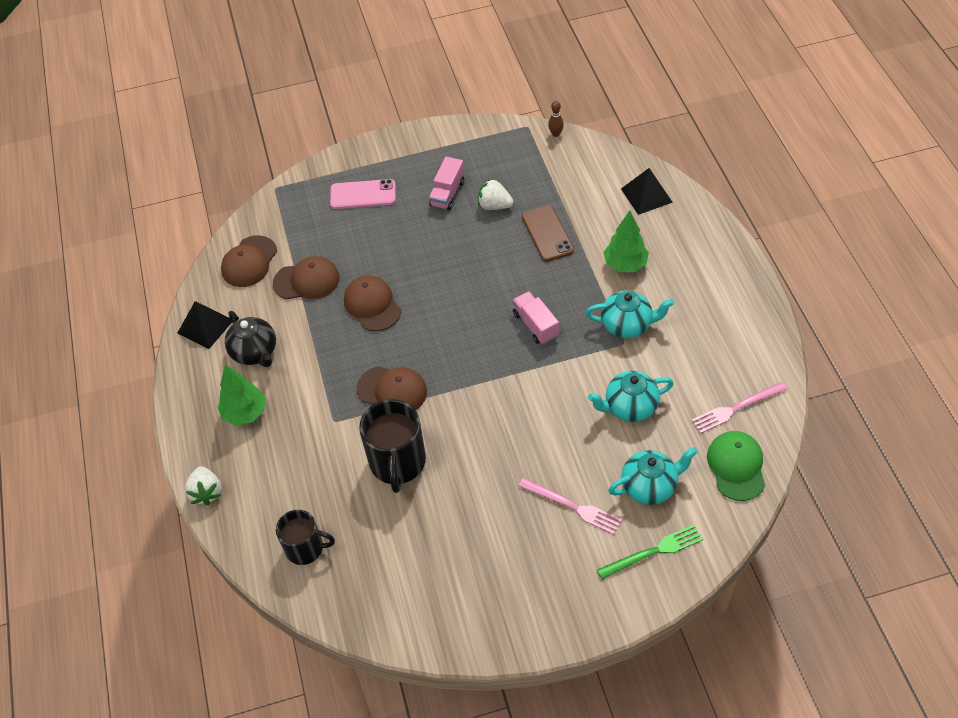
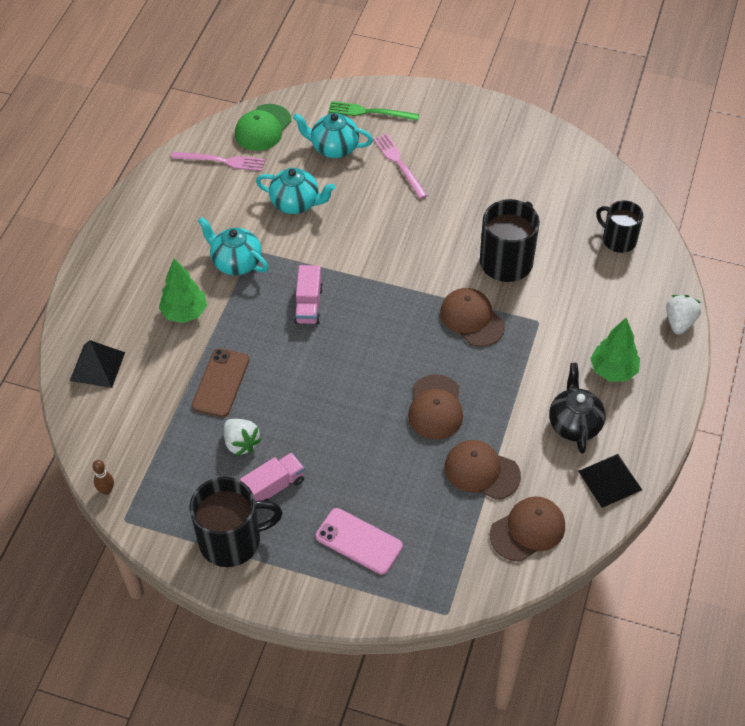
camera: 150 degrees left, 0 degrees up
(447, 152) = (231, 540): none -> black mug

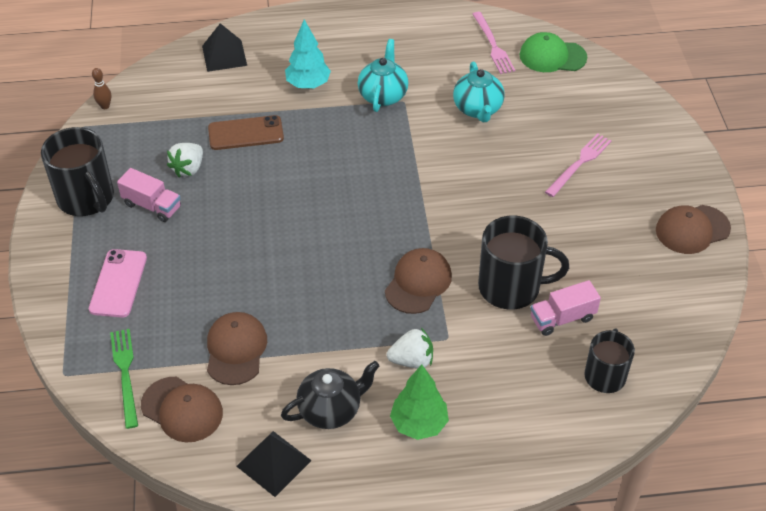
camera: 65 degrees right, 5 degrees down
(184, 313) = (308, 84): green tree -> turquoise tree
(308, 305) = (364, 159): pink truck -> pink truck (562, 318)
(334, 148) = (564, 111): turquoise teapot -> none
(370, 112) = (630, 120): green fork -> green fork (125, 374)
(435, 407) = (294, 290): brown cap -> brown cap (692, 229)
(679, 322) = (523, 468): white strawberry -> white strawberry (412, 360)

